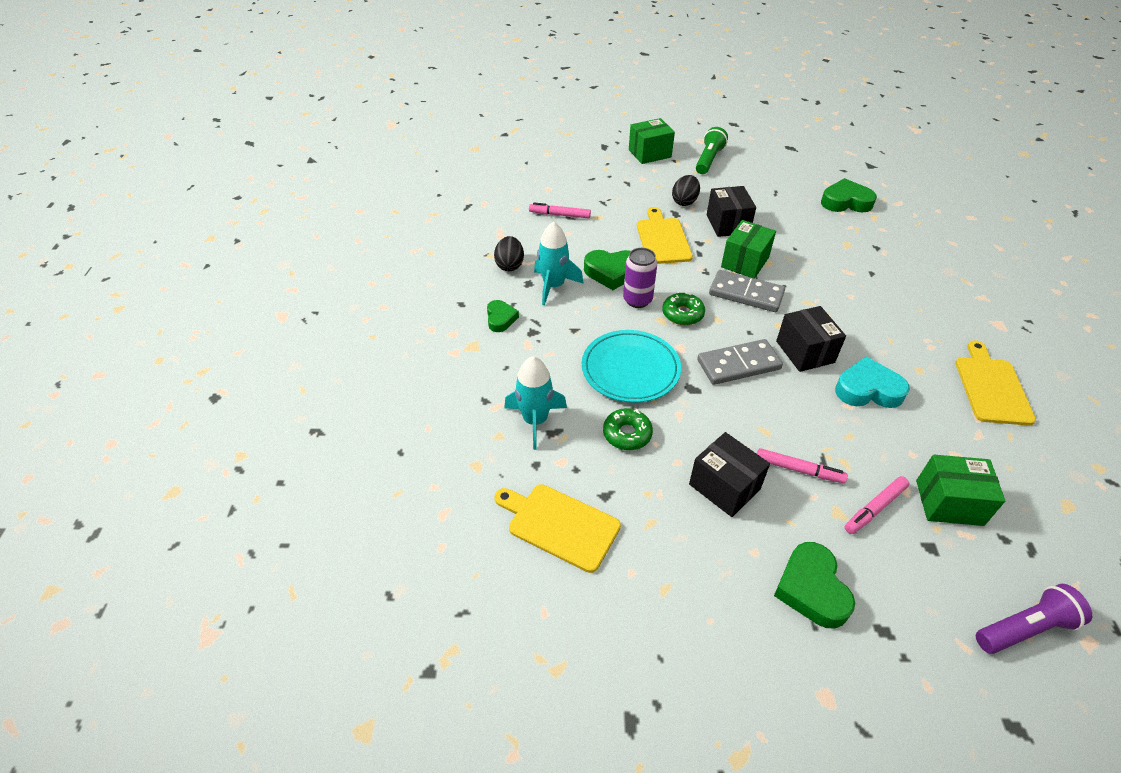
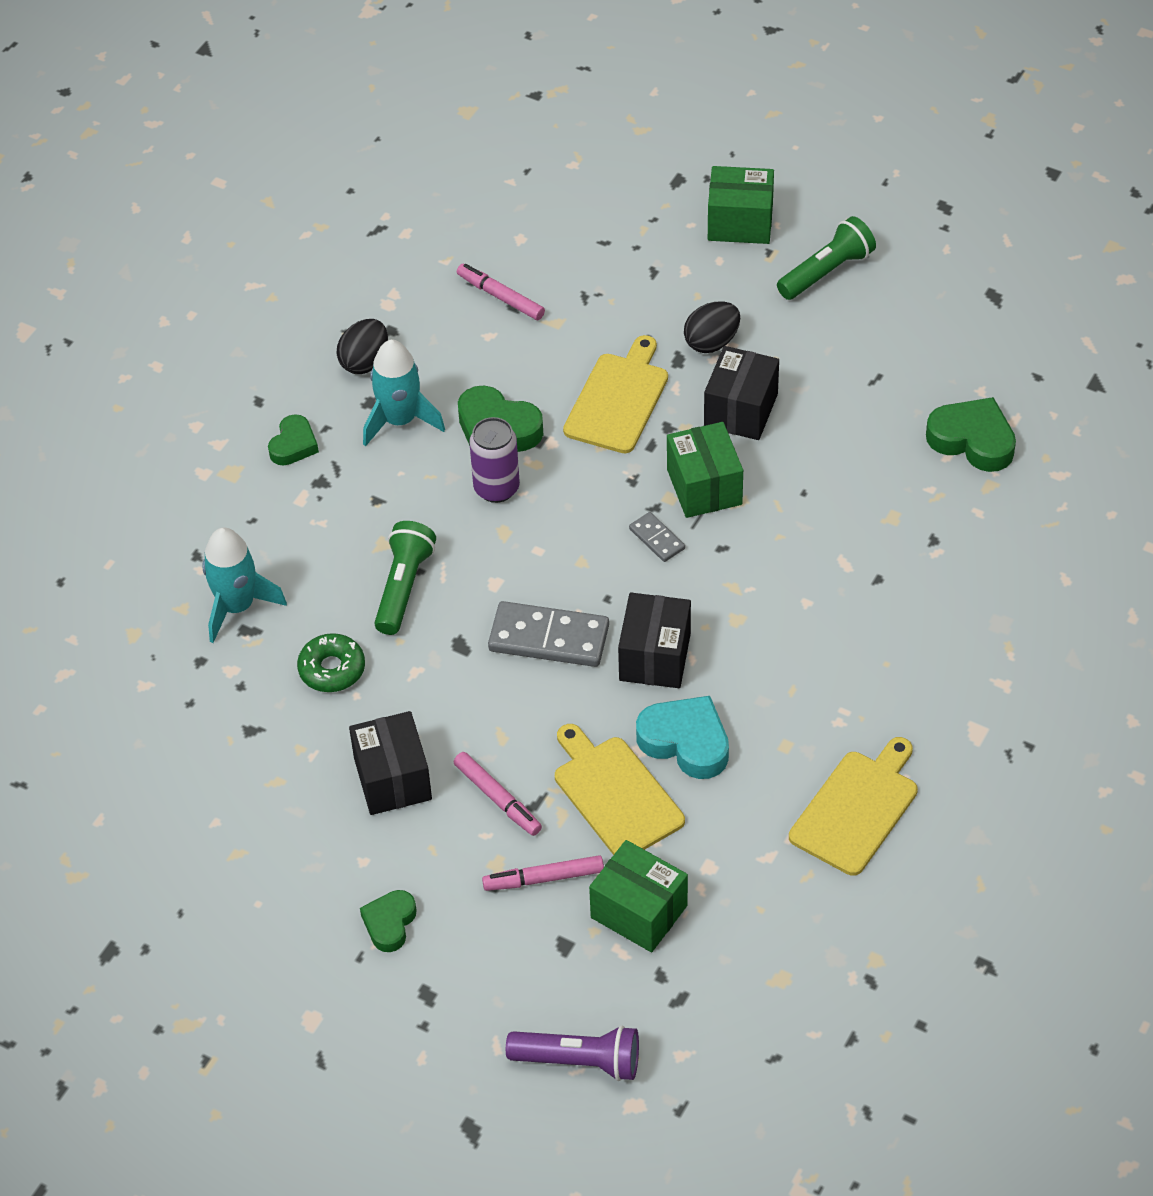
camera: 30 degrees right, 5 degrees up
(559, 525) = (177, 740): yellow cutting board -> yellow cutting board (615, 794)
(630, 369) = (404, 587): turquoise plate -> green flashlight
(682, 314) = (540, 534): green donut -> none
(745, 262) = (704, 487): green box -> green box turned 75 degrees counterclockwise
(746, 294) = (657, 539): grey domino -> grey domino, size x0.51
(811, 589) = (389, 923): green heart -> green heart, size x0.63

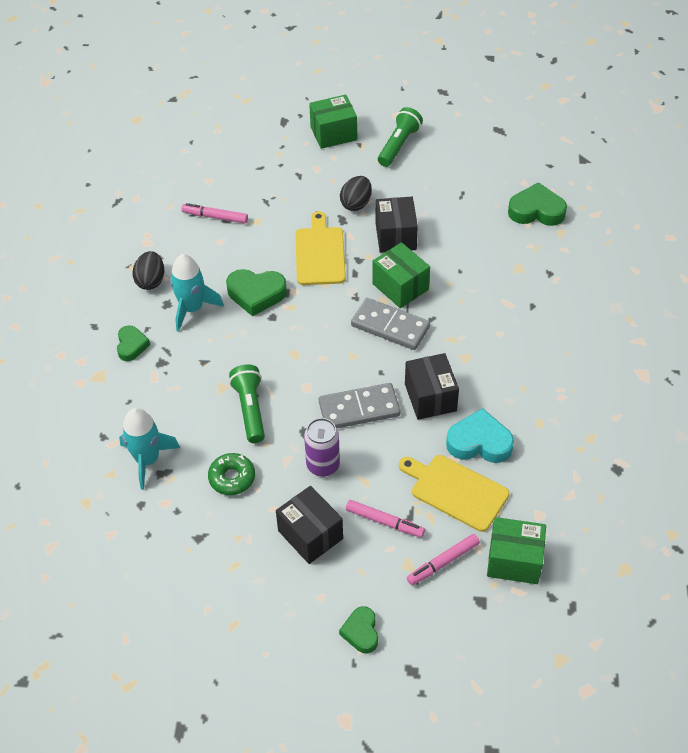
camera: 25 degrees left, 0 degrees up
(496, 488) = (275, 329): purple can -> purple can (323, 465)
(579, 1061) = (535, 675): purple flashlight -> none
(657, 539) = (390, 326): grey domino -> grey domino, size x1.95
(857, 809) = (604, 445): yellow cutting board -> none

